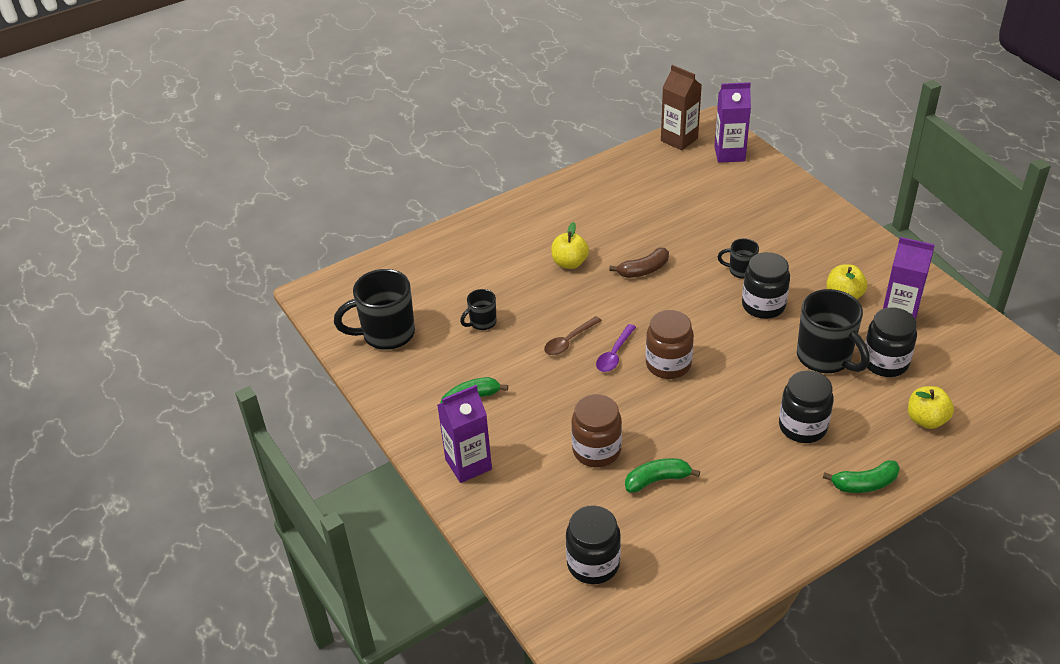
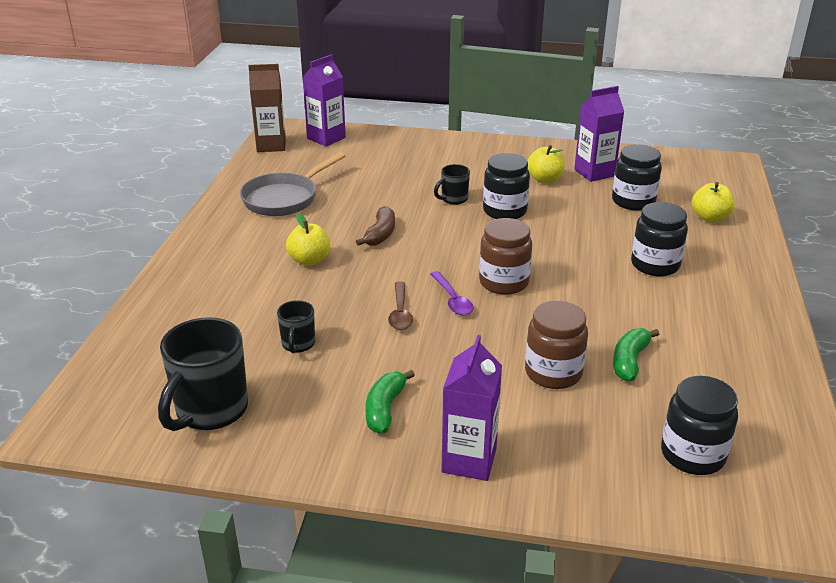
camera: 50 degrees left, 10 degrees down
(623, 198) = (284, 198): none -> grey pan
(825, 358) = (596, 218): black mug -> none
(864, 484) = (746, 273): green banana -> none

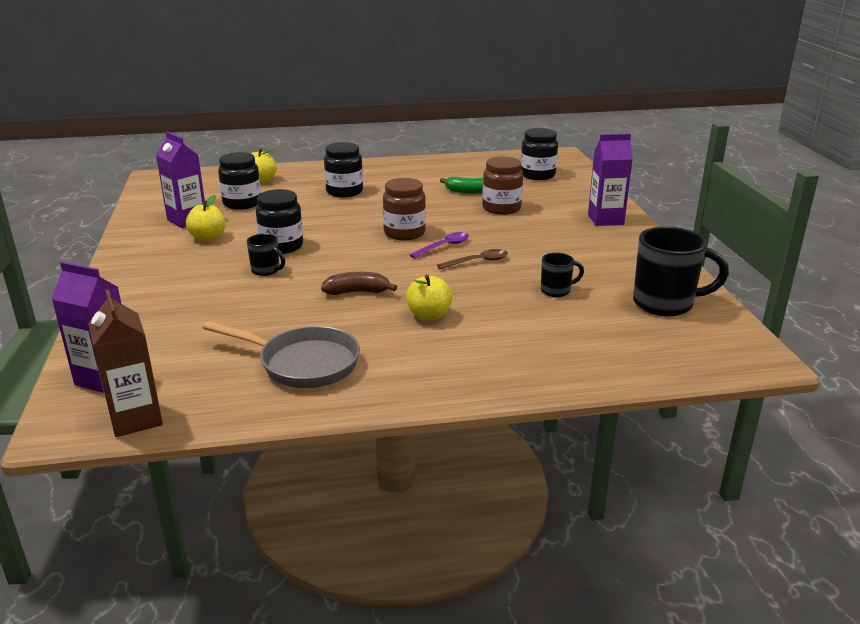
camera: 110 degrees left, 5 degrees down
(385, 409) = (591, 248): green banana -> none

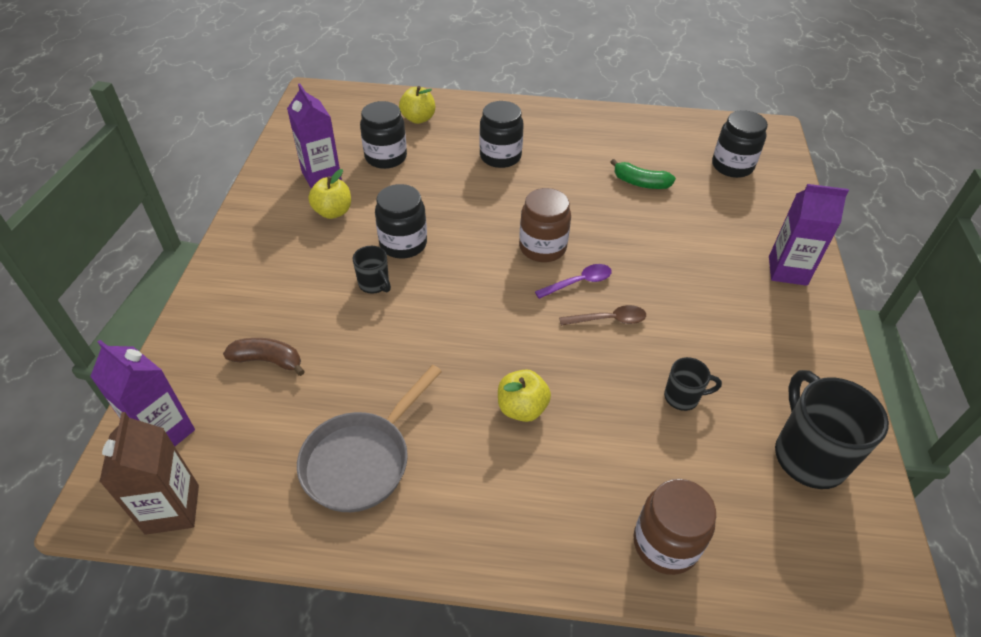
camera: 15 degrees right, 20 degrees up
(303, 363) = (362, 460): grey pan -> grey pan turned 90 degrees clockwise
(357, 292) = (457, 345): brown banana -> brown banana (268, 360)
(501, 208) = (668, 223): brown jar -> brown jar (665, 544)
(665, 304) = (808, 455): black mug -> black mug turned 120 degrees counterclockwise

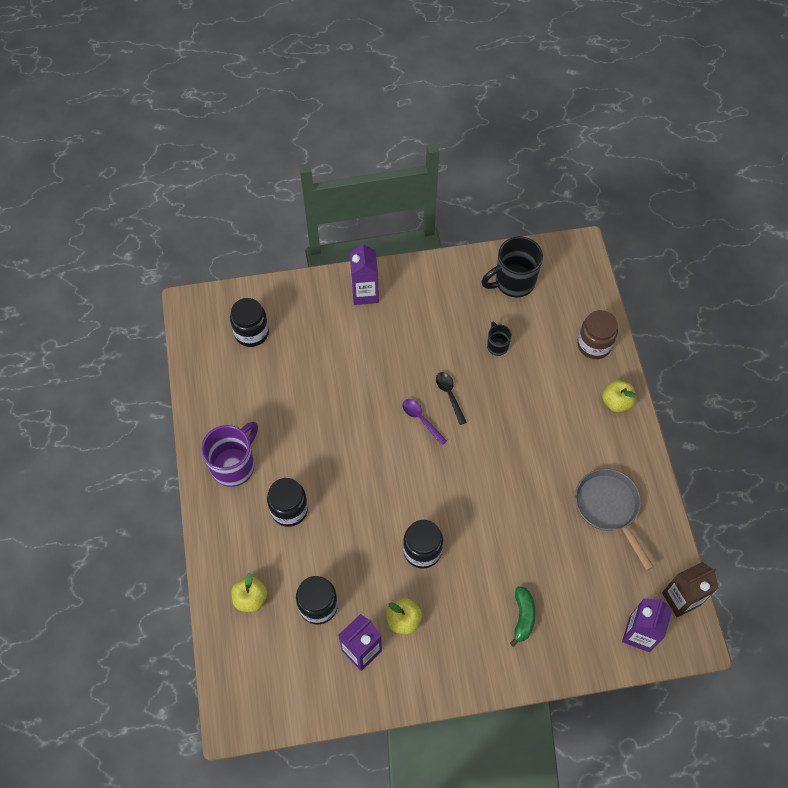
camera: 105 degrees left, 15 degrees up
(268, 360) = (563, 597): brown banana -> none
(362, 460) = (609, 508): grey pan -> grey pan turned 135 degrees counterclockwise
(374, 284) = (471, 555): black mug -> none
(522, 408) = (539, 431): yellow apple -> yellow apple (616, 402)
(542, 247) = (393, 451): brown jar -> none
(565, 130) = (234, 465): none -> purple mug
(608, 320) = (449, 395): brown spoon -> black spoon
(640, 183) = (294, 395): green banana -> green banana (523, 617)

